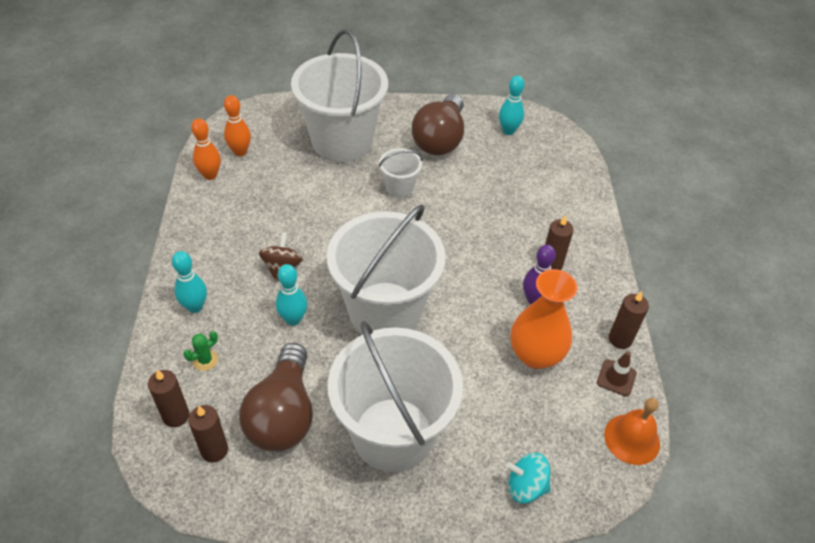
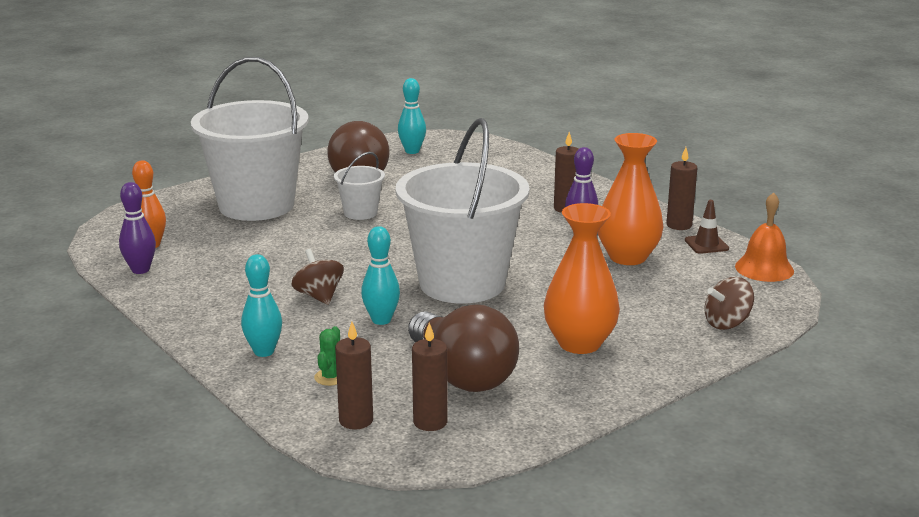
camera: 35 degrees left, 25 degrees down
(210, 175) = (140, 270): orange bowling pin -> purple bowling pin
(393, 434) = (579, 343): white bucket -> orange vase
(525, 486) = (727, 323): turquoise spinning top -> brown spinning top

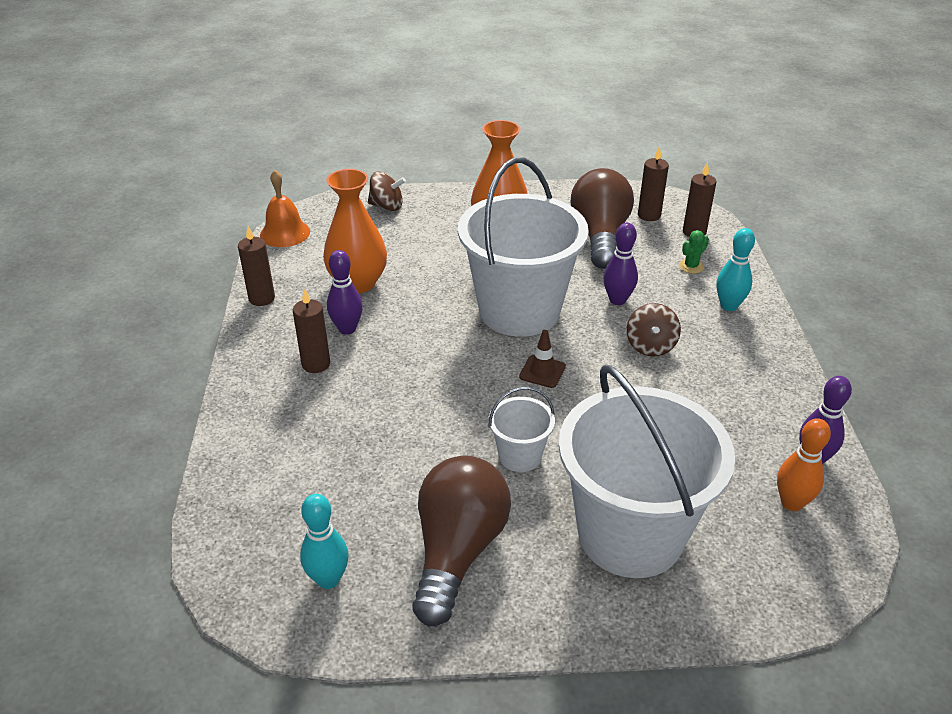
camera: 145 degrees left, 15 degrees up
(381, 320) = (617, 300): turquoise bowling pin -> purple bowling pin
(706, 244) = (280, 270): brown traffic cone -> brown traffic cone (542, 371)

